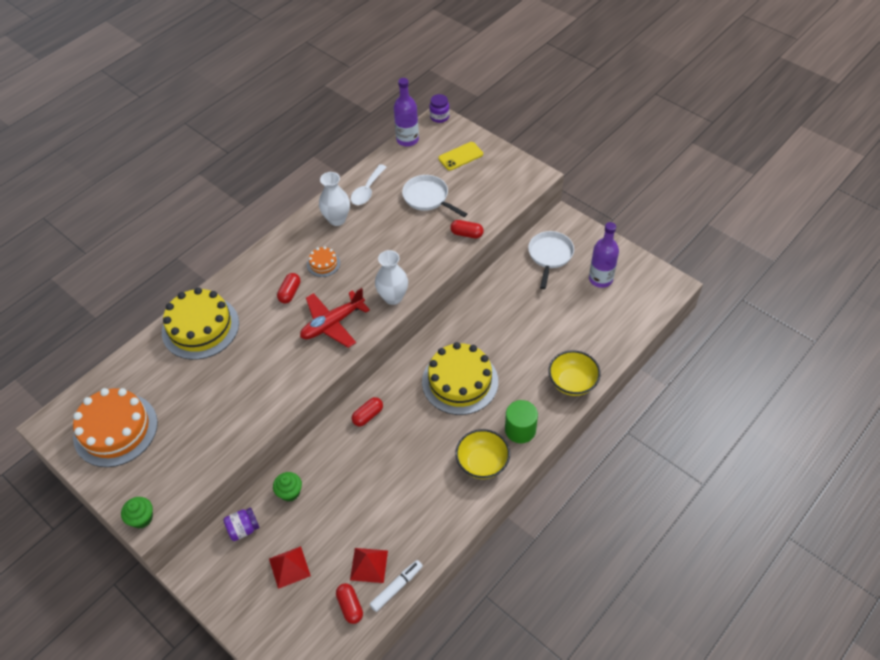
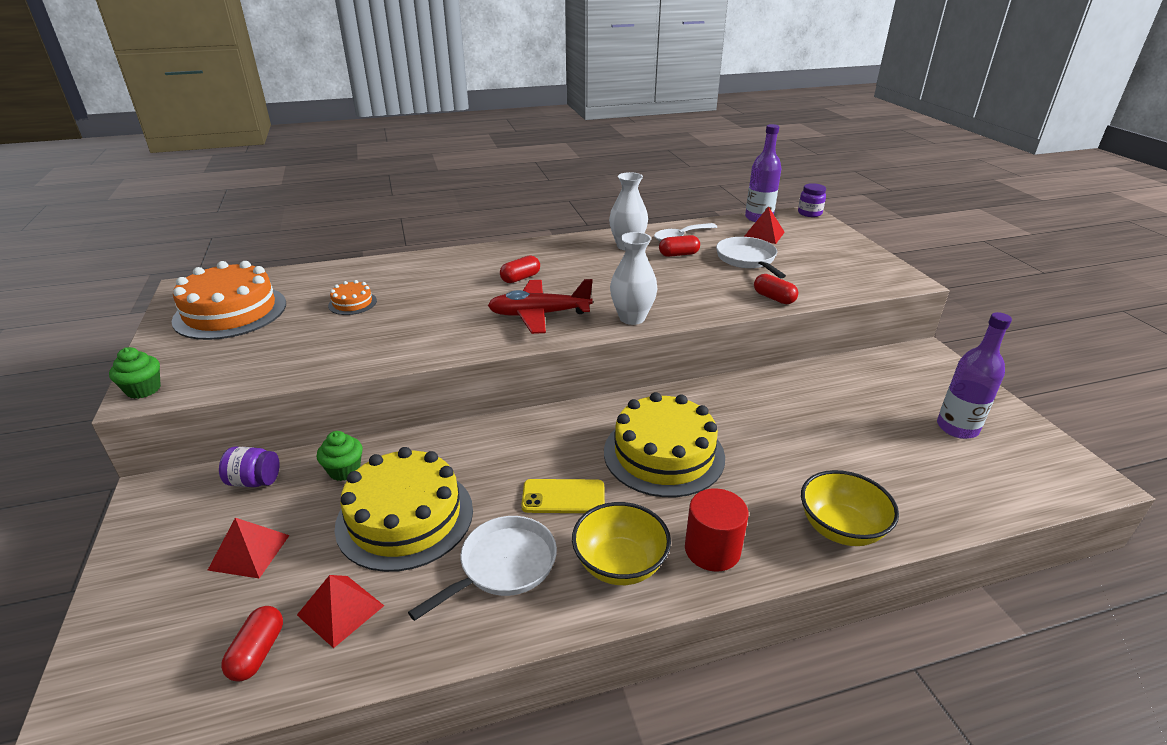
camera: 30 degrees right, 20 degrees down
(200, 327) = (404, 272): yellow cake -> yellow cake (405, 517)
(323, 264) = (579, 270): orange cake -> orange cake (352, 303)
(368, 416) = (513, 437): red capsule -> red capsule (678, 254)
(396, 587) = (343, 667): white marker -> none
(422, 161) = (763, 234): none -> red pyramid
(460, 156) = (813, 243): yellow phone -> yellow phone (563, 497)
(520, 430) = (712, 550): green cylinder -> red cylinder
(550, 255) = (887, 379): white pan -> white pan (503, 566)

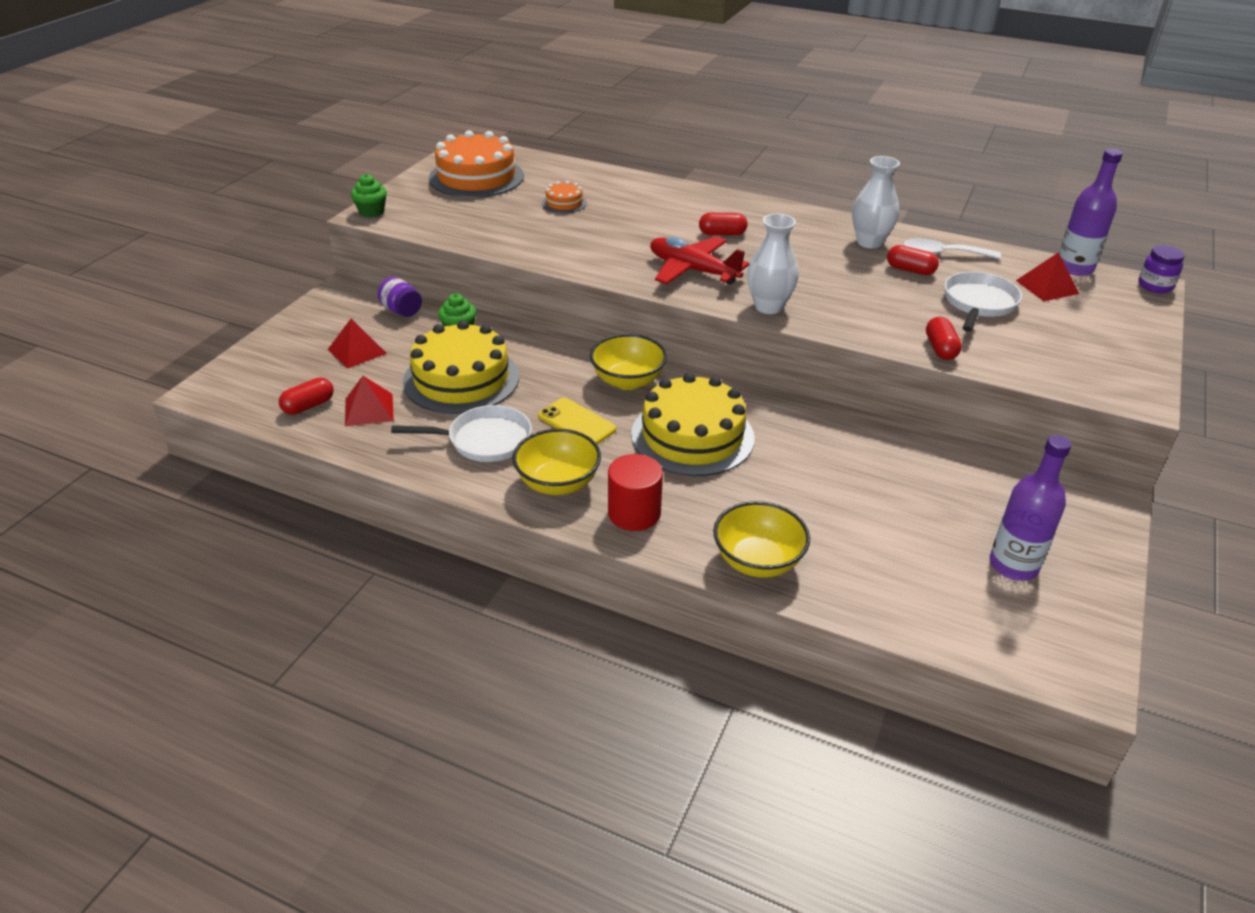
camera: 40 degrees right, 5 degrees up
(556, 435) = (628, 381): none -> yellow bowl

